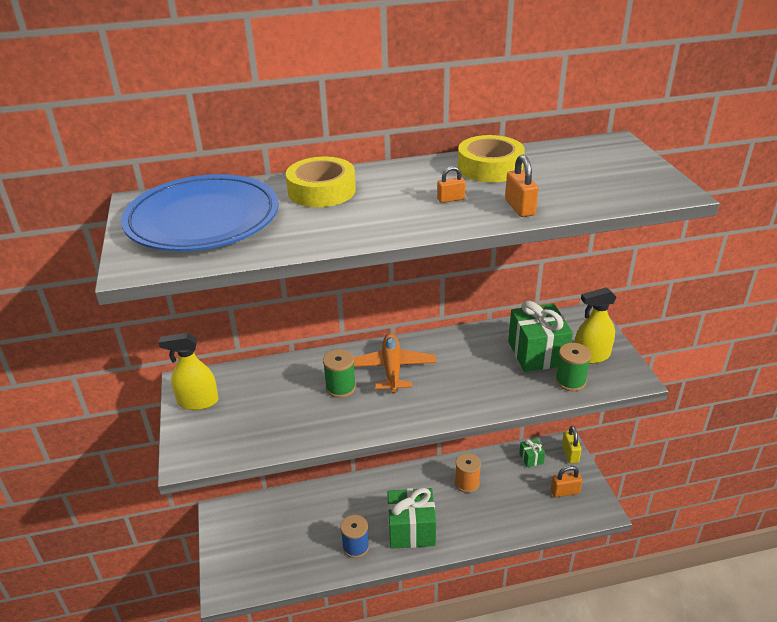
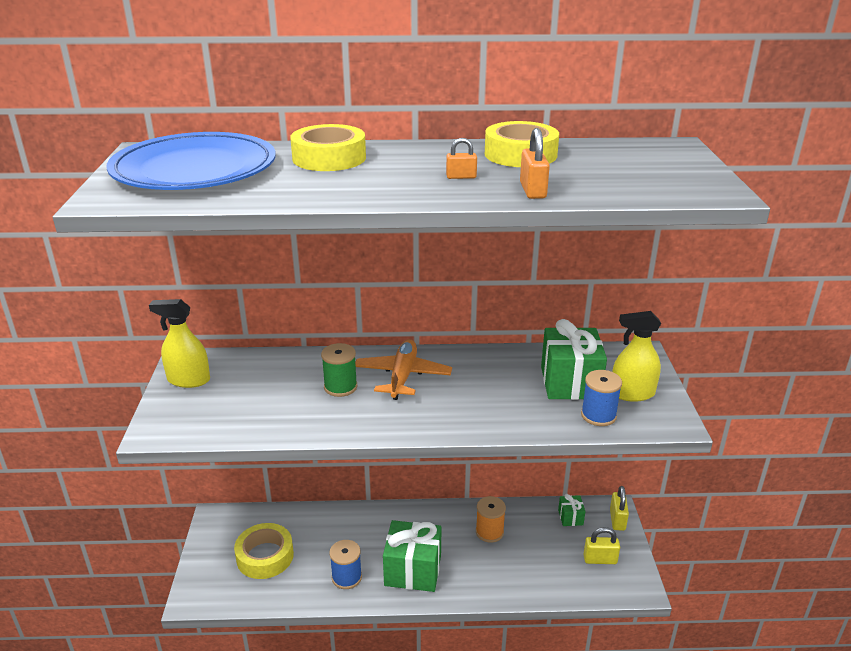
camera: 10 degrees right, 5 degrees down
(277, 540) = (265, 556): none -> yellow tape
(565, 492) = (600, 559): orange padlock -> yellow padlock
(570, 381) = (598, 415): green spool -> blue spool

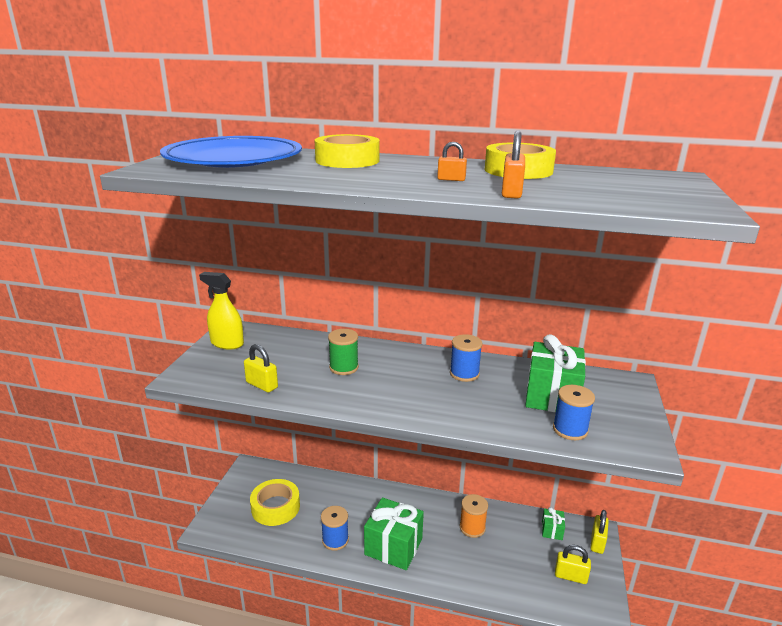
camera: 15 degrees right, 5 degrees down
(256, 424) = (262, 385): none -> yellow padlock
(402, 376) = (400, 367): orange plane -> none
(473, 372) = (464, 373): none -> blue spool
(632, 393) = (611, 416): yellow spray bottle -> none

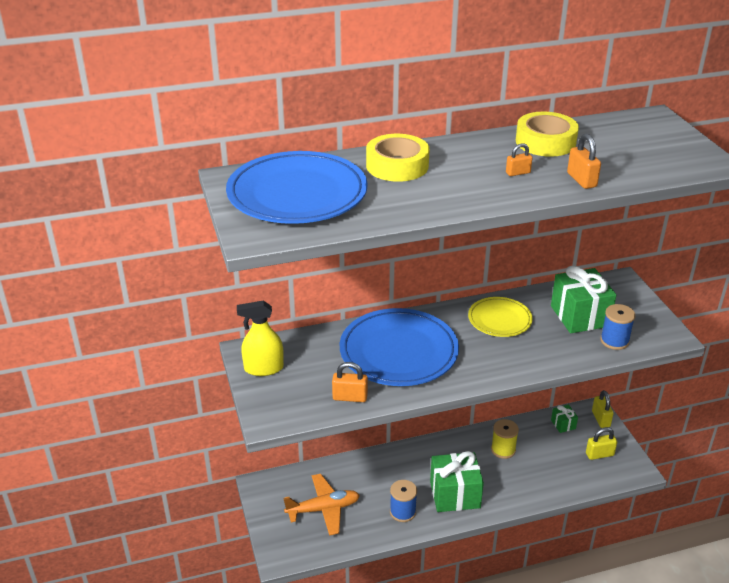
camera: 30 degrees left, 10 degrees up
(262, 385) = (350, 397): yellow padlock -> orange padlock
(275, 507) = (323, 509): yellow tape -> orange plane
(344, 367) = (398, 352): green spool -> blue plate
(464, 373) = (499, 320): blue spool -> yellow plate
(472, 527) = (503, 449): orange spool -> yellow spool

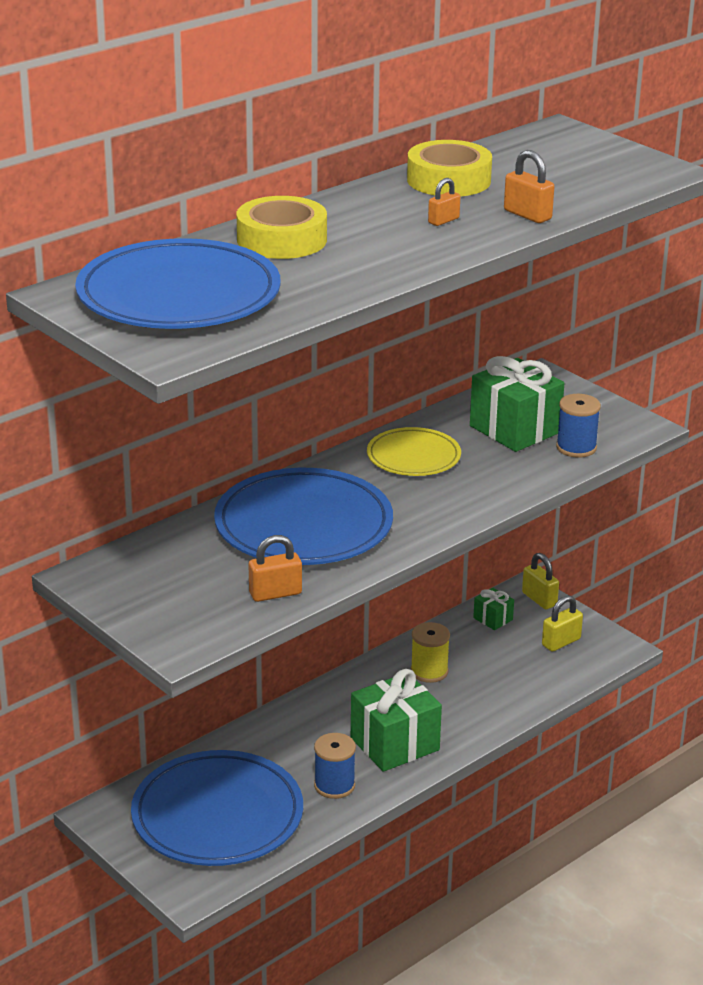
camera: 25 degrees left, 5 degrees down
(263, 368) = (126, 590): yellow spray bottle -> none
(323, 509) = (217, 815): orange plane -> blue plate

